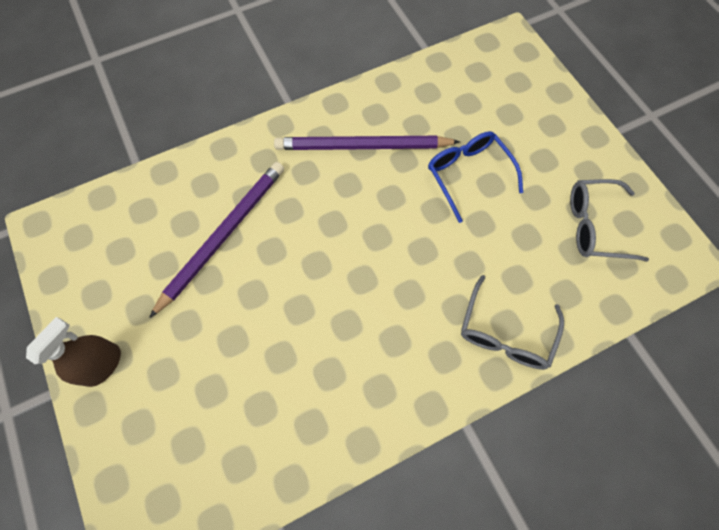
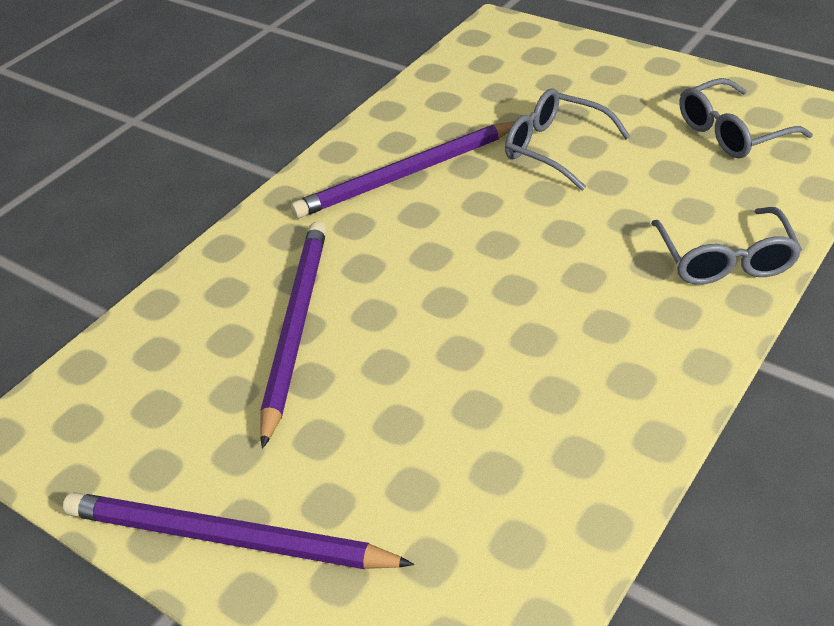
camera: 25 degrees left, 25 degrees down
(102, 365) = (228, 538): brown spray bottle -> purple pencil
(468, 174) = (554, 148): blue glasses -> grey glasses

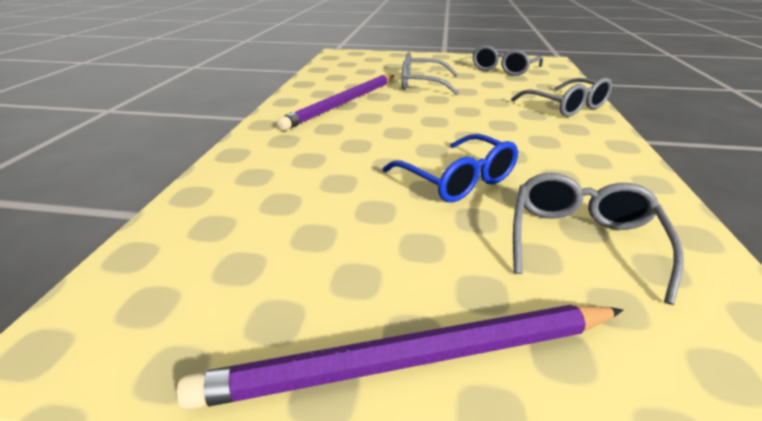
camera: 30 degrees left, 10 degrees down
(295, 328) = (334, 184): purple pencil -> none
(429, 362) = (458, 180): none -> blue glasses
(475, 485) = (581, 240): none -> grey glasses

